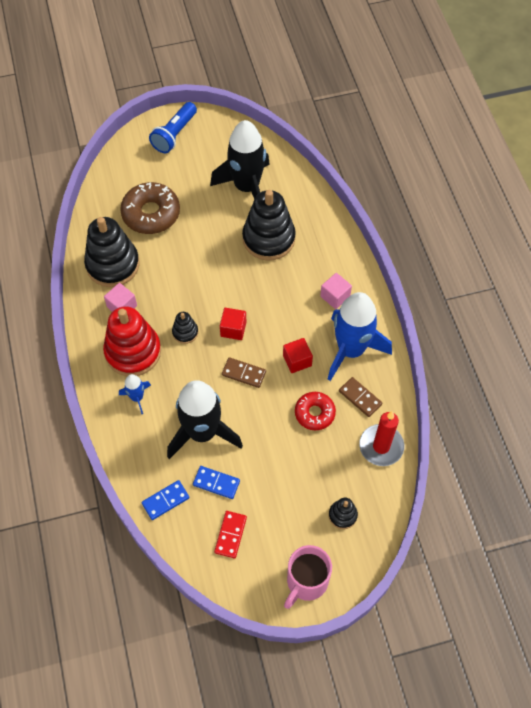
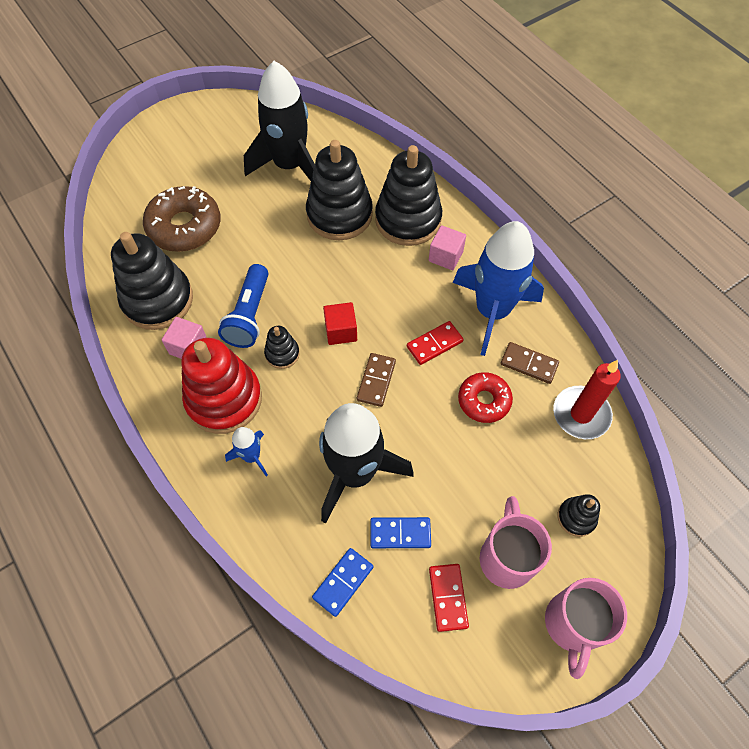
camera: 20 degrees left, 0 degrees up
(174, 134) = (180, 132): blue flashlight -> blue flashlight (249, 315)
(243, 373) = (376, 381): brown domino -> brown domino turned 75 degrees counterclockwise
(281, 524) = (506, 557): none -> pink mug
(297, 360) = (434, 344): red cube -> red domino
(319, 258) = (408, 220): none -> black stacking toy

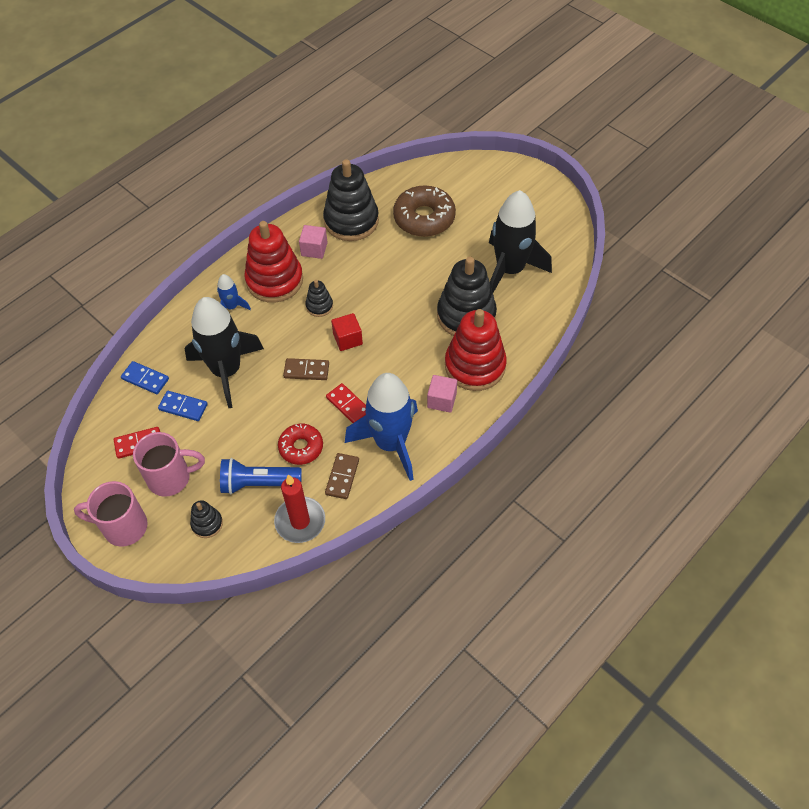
camera: 80 degrees right, 5 degrees down
(249, 315) = (350, 278): blue flashlight -> blue flashlight (258, 483)
(400, 533) = (183, 407): blue domino -> blue domino turned 60 degrees counterclockwise
(408, 220) = (475, 366): black stacking toy -> red stacking toy

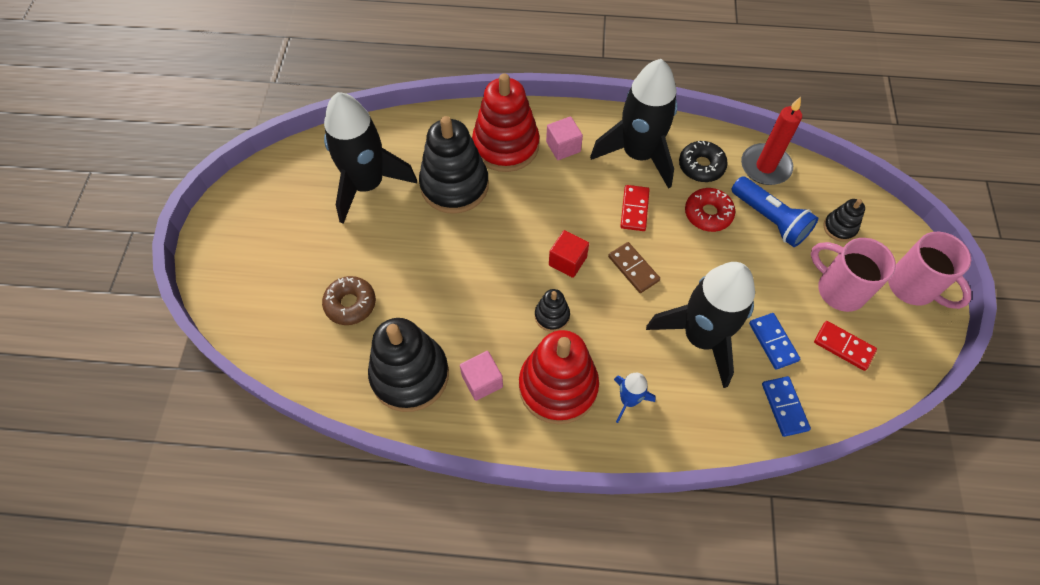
camera: 130 degrees left, 5 degrees up
(342, 477) = (701, 166): brown domino -> black donut
(390, 443) = (638, 154): blue rocket -> black rocket
(424, 218) = (350, 304): brown donut -> brown donut, size x0.62

